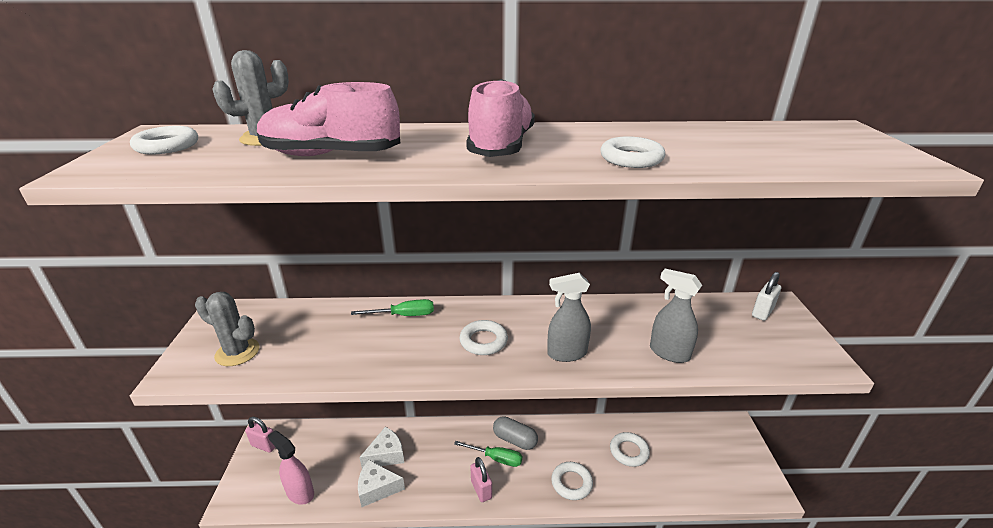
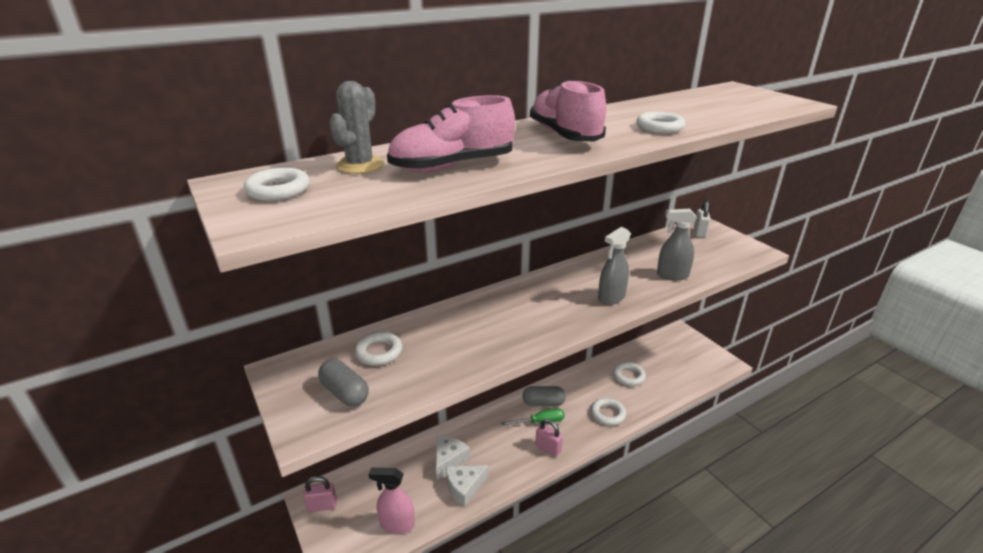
camera: 30 degrees left, 0 degrees up
(237, 352) = (345, 393): grey cactus -> grey capsule
(404, 315) = (461, 313): green screwdriver -> none
(483, 341) = (545, 310): white ring -> white ring (379, 352)

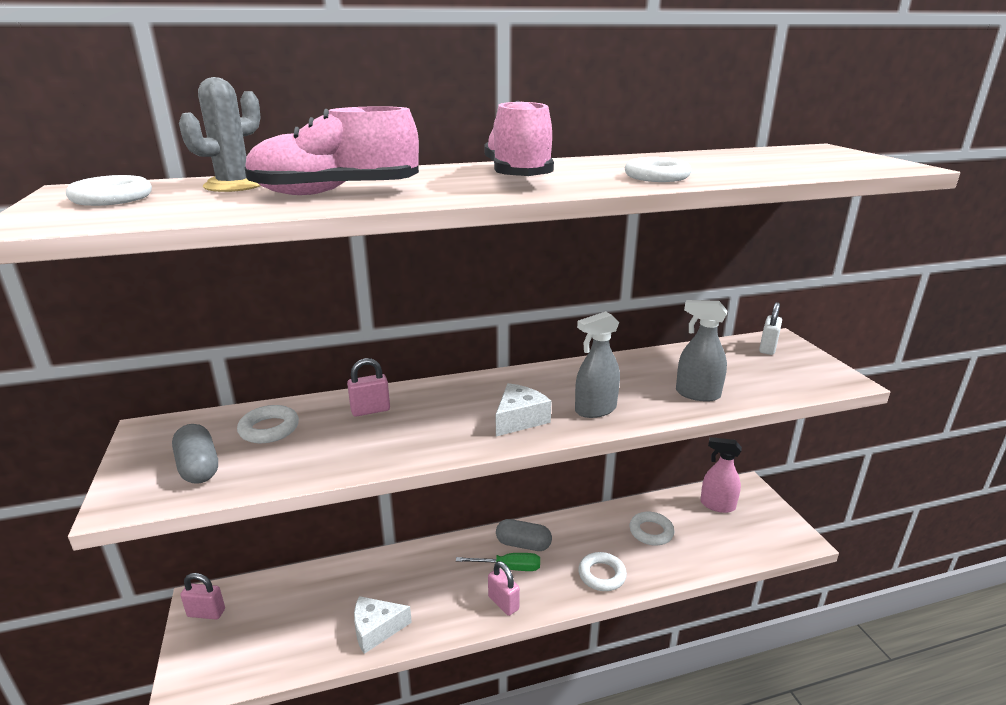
camera: 15 degrees right, 5 degrees down
(397, 524) = (276, 656): pink spray bottle -> pink spray bottle (717, 505)
(448, 324) = (370, 410): none -> pink padlock
(448, 460) = (374, 591): white cheese -> white cheese (519, 419)

